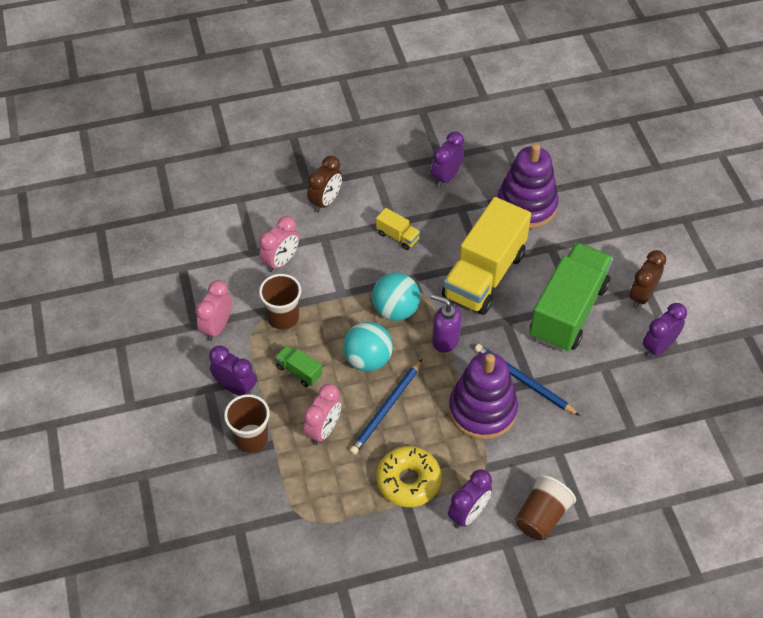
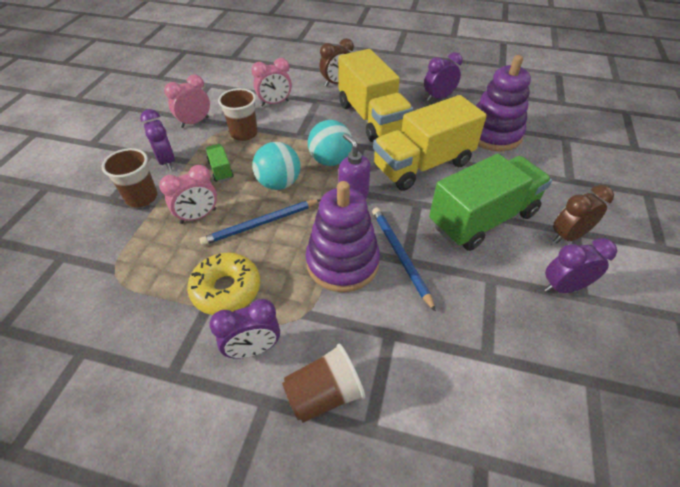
camera: 30 degrees right, 5 degrees down
(397, 236) = (372, 118): yellow truck -> yellow truck, size x2.42

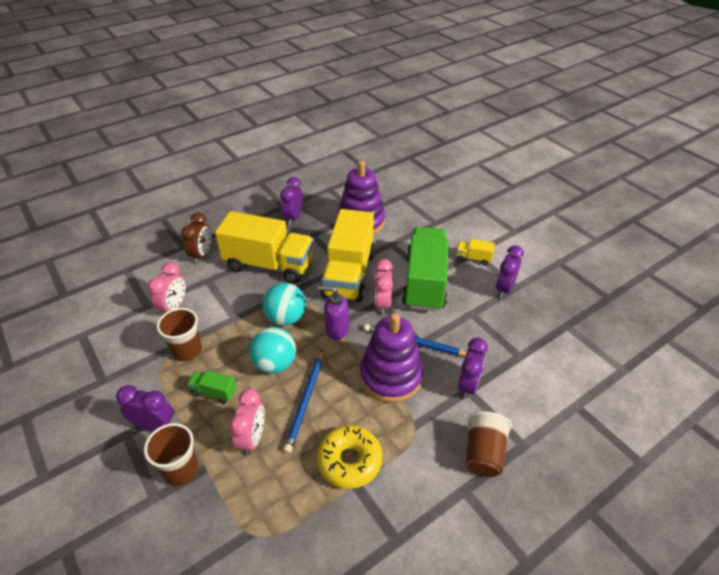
camera: 50 degrees left, 5 degrees down
(195, 122) = (125, 376): pink clock -> pink clock (382, 304)
(253, 349) = (417, 474): purple clock -> purple clock (468, 385)
(568, 236) = (473, 258): brown clock -> yellow truck

